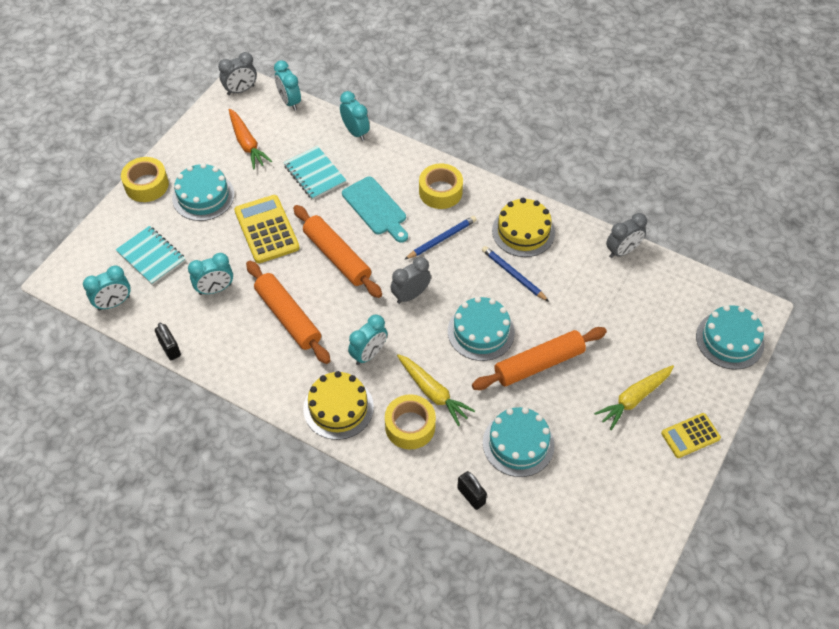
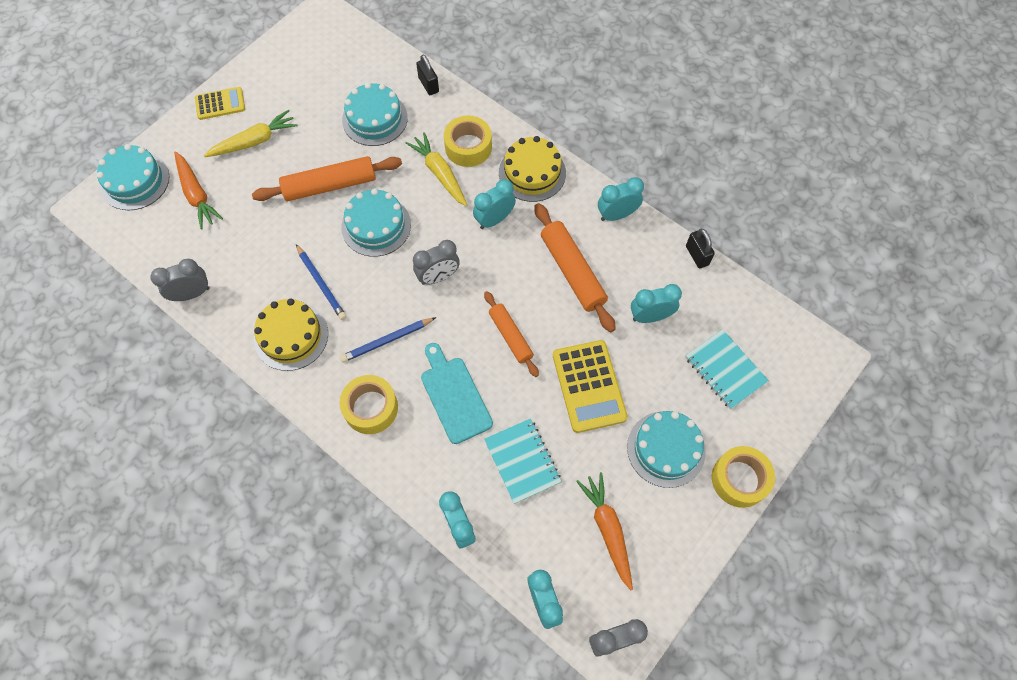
camera: 170 degrees left, 10 degrees up
(114, 303) = (762, 316): turquoise clock -> turquoise clock (617, 215)
(337, 256) = (510, 336): orange rolling pin -> orange rolling pin, size x0.64
(663, 336) = (197, 195): none -> orange carrot

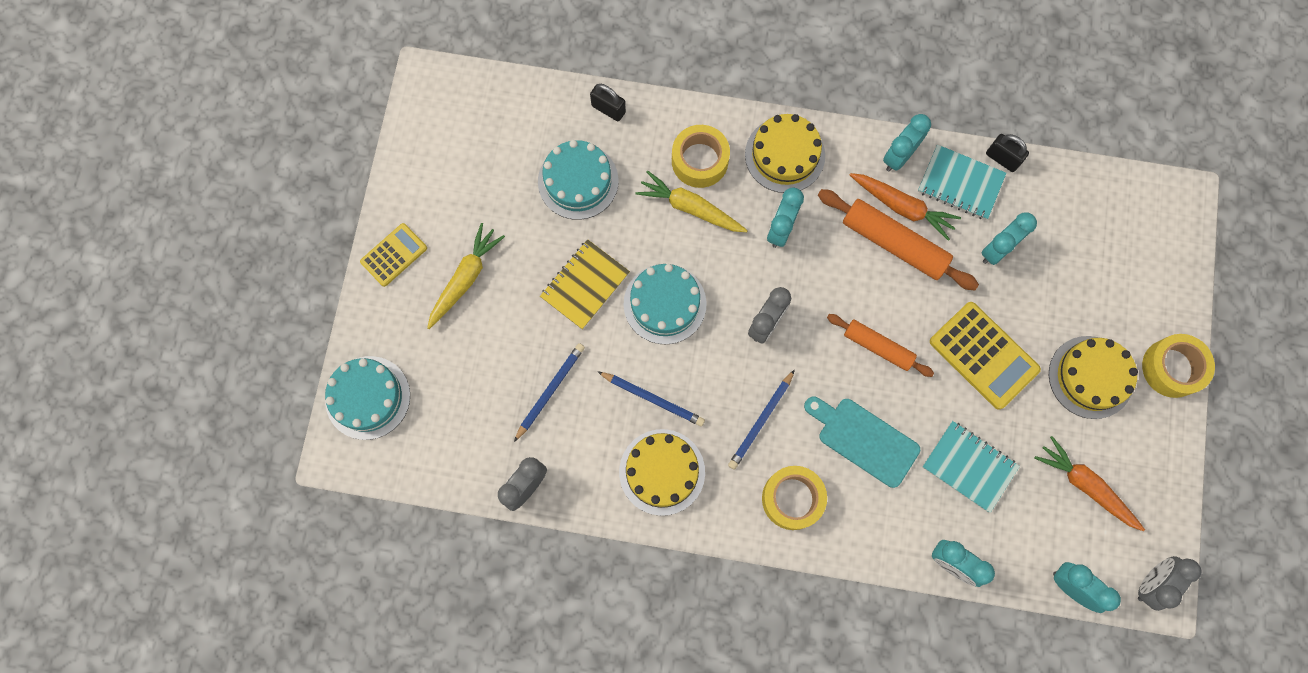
camera: 30 degrees left, 10 degrees up
(197, 195) = (448, 375): orange carrot -> orange carrot (902, 207)
(255, 240) = (550, 391): none -> blue pencil
(330, 185) = (585, 285): orange rolling pin -> yellow notebook
(666, 449) = (1090, 377): turquoise cake -> yellow cake
(725, 370) = (1097, 266): turquoise notebook -> turquoise notebook (960, 184)

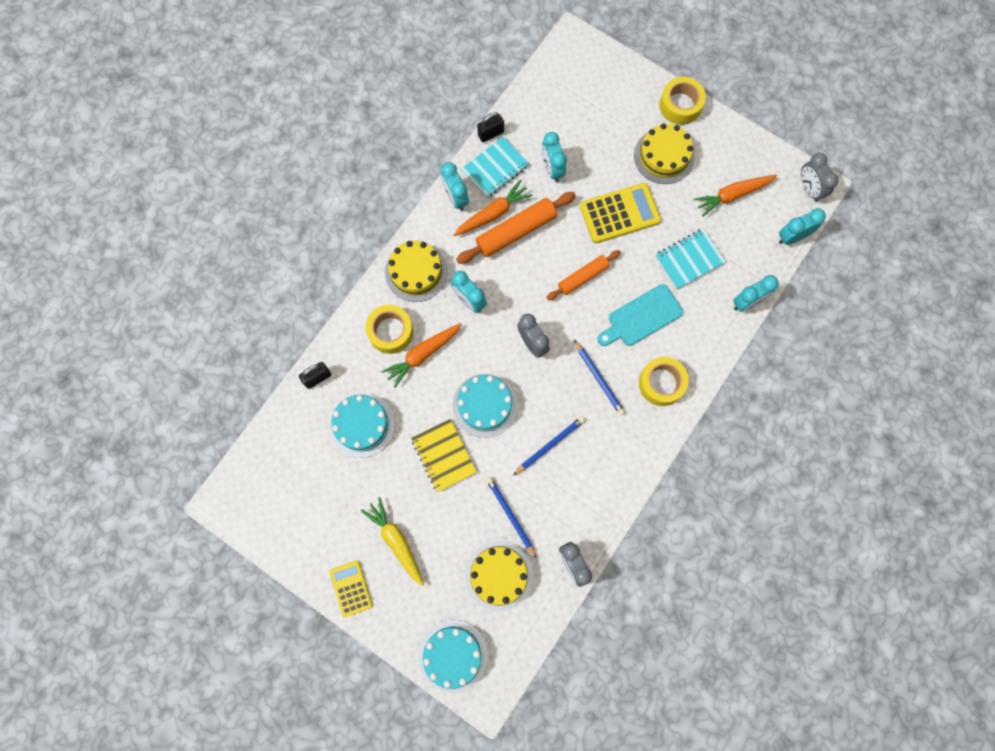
camera: 65 degrees left, 0 degrees up
(662, 472) = (604, 463): yellow cake -> yellow cake (498, 575)
(690, 208) = (422, 355): yellow carrot -> orange carrot

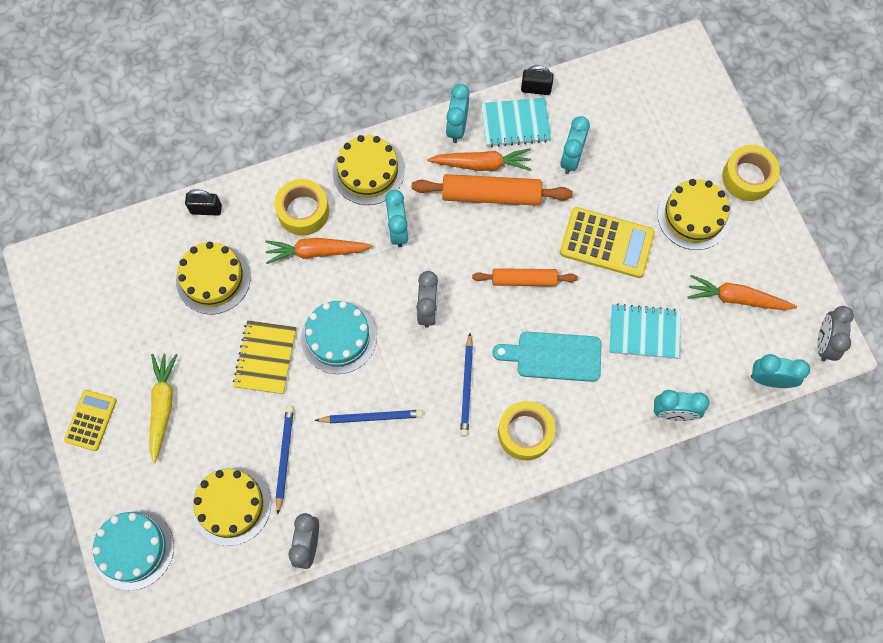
camera: 35 degrees right, 5 degrees down
(362, 425) = (213, 279): turquoise cake -> yellow cake

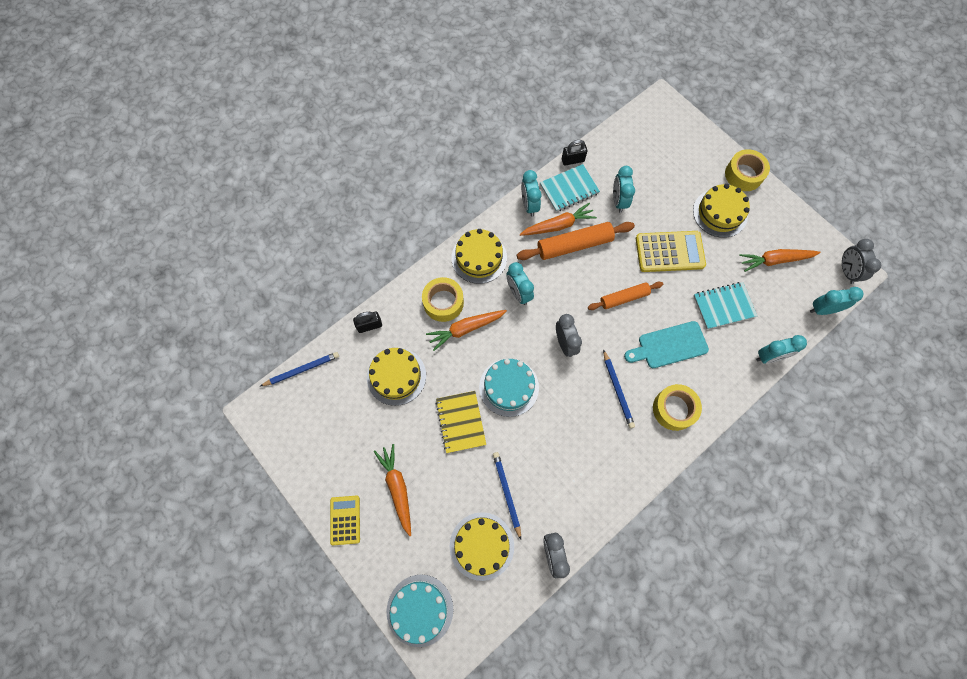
camera: 20 degrees left, 0 degrees up
(162, 406) = (397, 488): yellow carrot -> orange carrot
(371, 417) = (558, 438): blue pencil -> blue pencil (302, 370)

